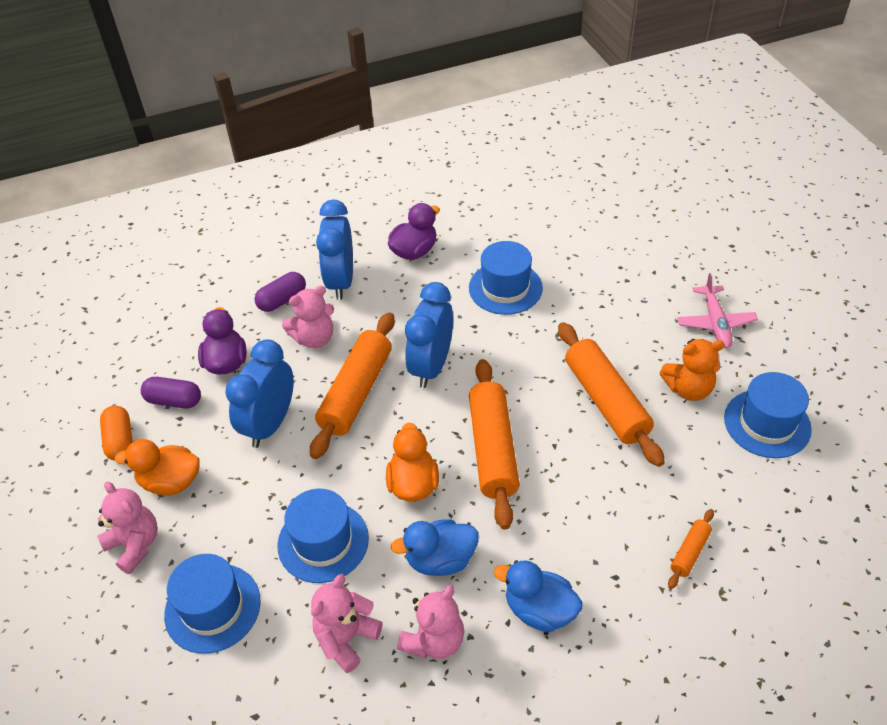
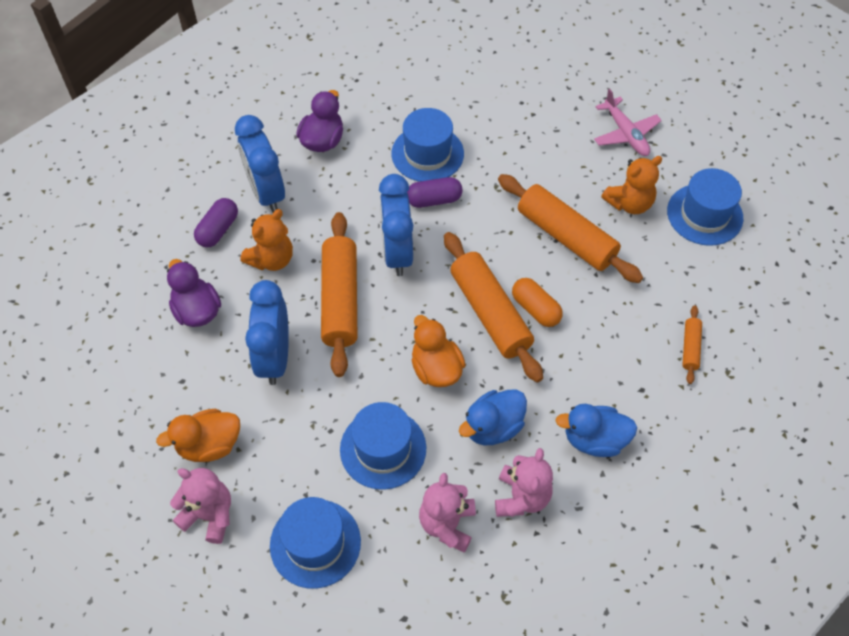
camera: 25 degrees left, 10 degrees up
(120, 441) = (135, 423): orange capsule -> orange capsule (535, 309)
(174, 401) = (166, 366): purple capsule -> purple capsule (434, 200)
(314, 338) = (271, 259): pink teddy bear -> orange teddy bear

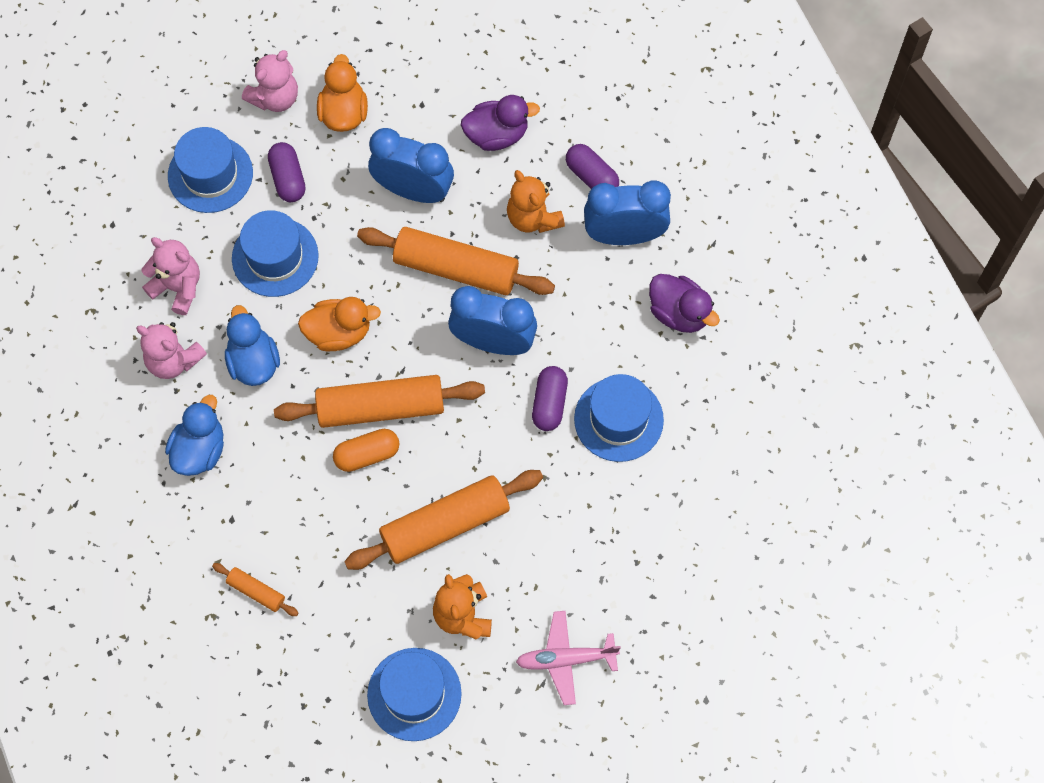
camera: 110 degrees right, 10 degrees up
(296, 468) = (288, 178): none -> purple capsule

